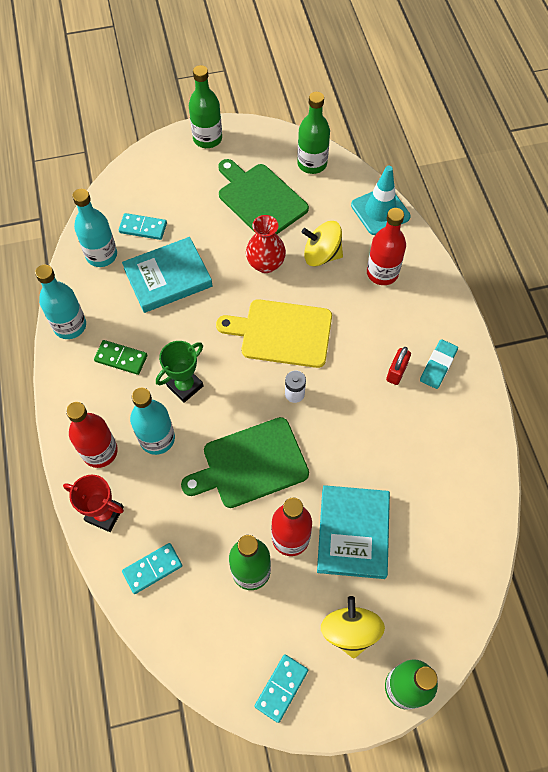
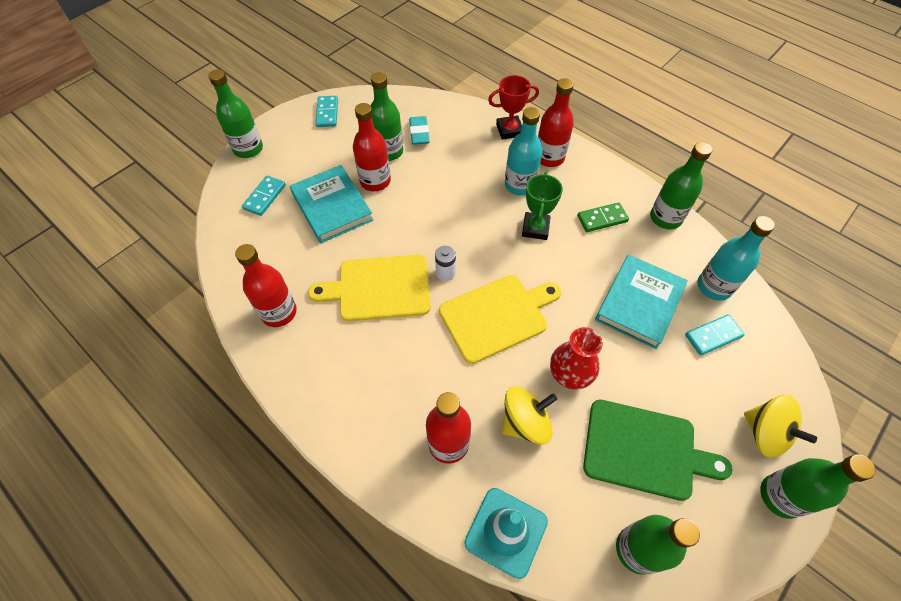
camera: 145 degrees right, 5 degrees down
(70, 326) = (665, 218): turquoise bottle -> green bottle
(152, 568) = (452, 122): turquoise domino -> turquoise domino (265, 197)
(251, 464) = (439, 207): green cutting board -> none
(350, 631) = (300, 156): yellow spinning top -> yellow spinning top (765, 433)
(359, 414) = (379, 288): none -> yellow cutting board
(396, 372) = (369, 343): red padlock -> none
(438, 366) = (332, 374): turquoise eraser -> turquoise eraser (419, 133)
(458, 445) = (279, 312): none -> red bottle

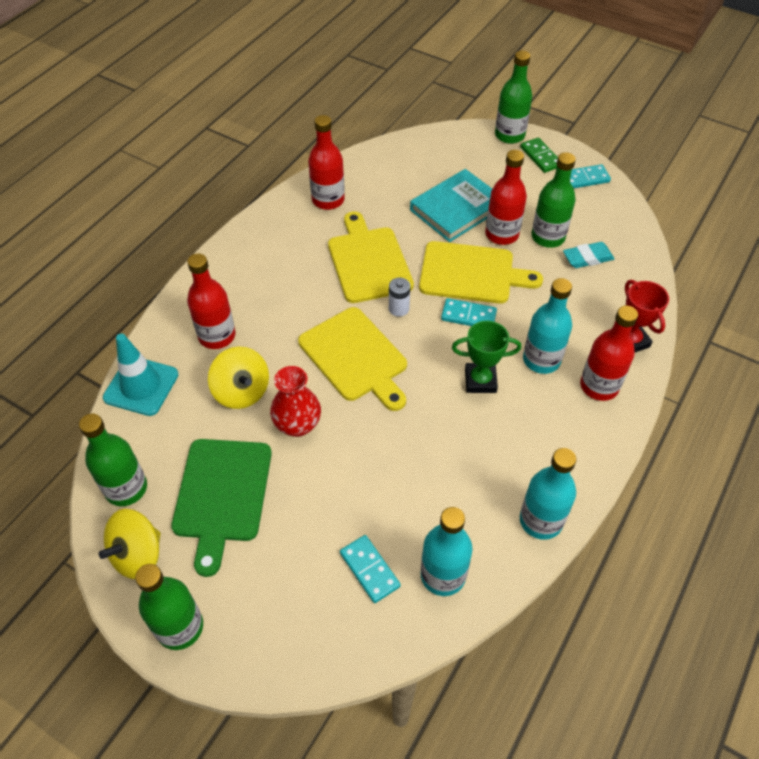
camera: 80 degrees right, 5 degrees down
(265, 197) = (453, 161): turquoise domino -> turquoise domino (468, 316)
(416, 211) = (471, 273): none -> yellow cutting board
(602, 219) = (516, 447): green domino -> green domino (541, 157)
(639, 303) = (399, 489): turquoise book -> none
(665, 218) = (540, 520): green bottle -> turquoise bottle
(765, 433) = (250, 618): yellow spinning top -> yellow spinning top (138, 555)

